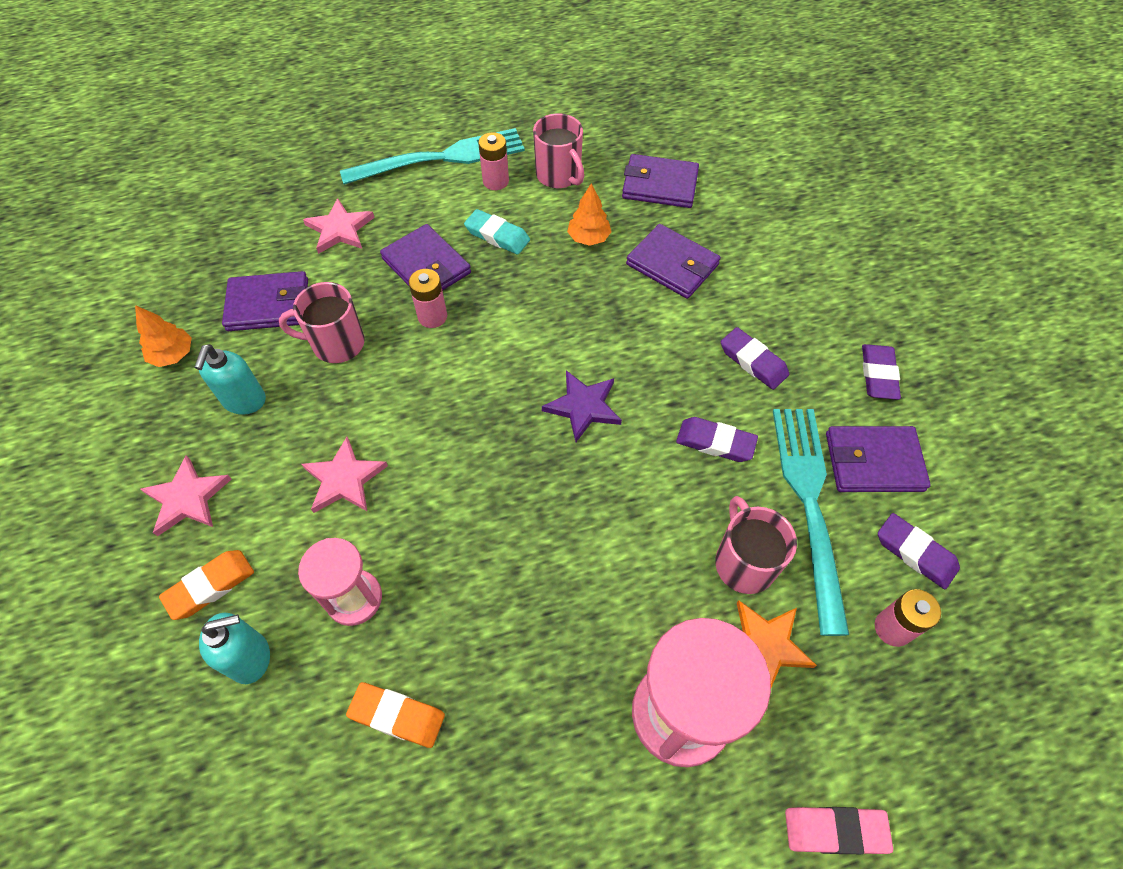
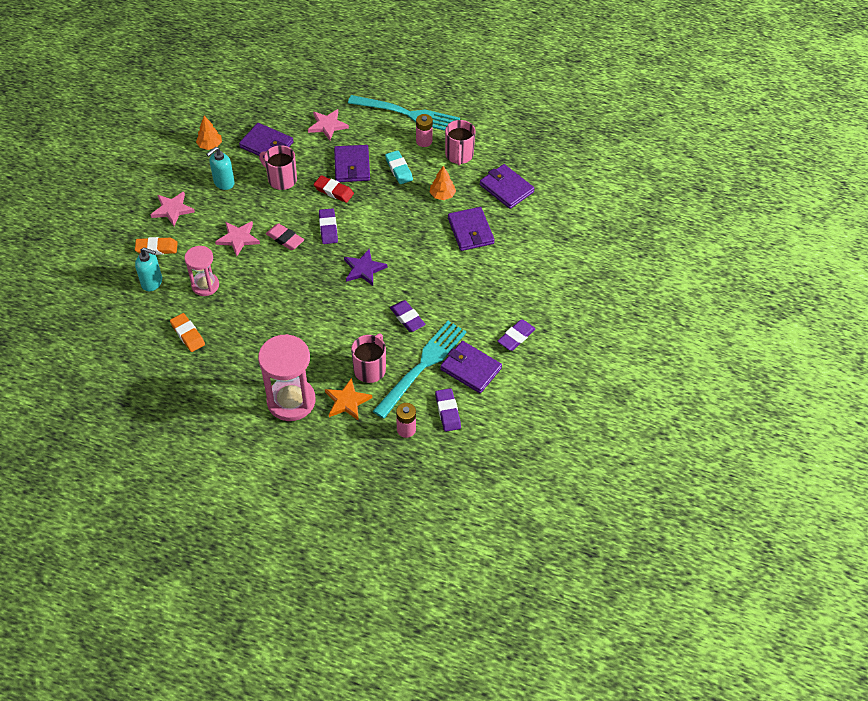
camera: 35 degrees right, 5 degrees down
(432, 316) = (333, 191): pink battery -> red eraser
(753, 361) = (462, 296): purple eraser -> purple eraser (328, 228)
(835, 830) = (310, 471): pink eraser -> pink eraser (285, 239)

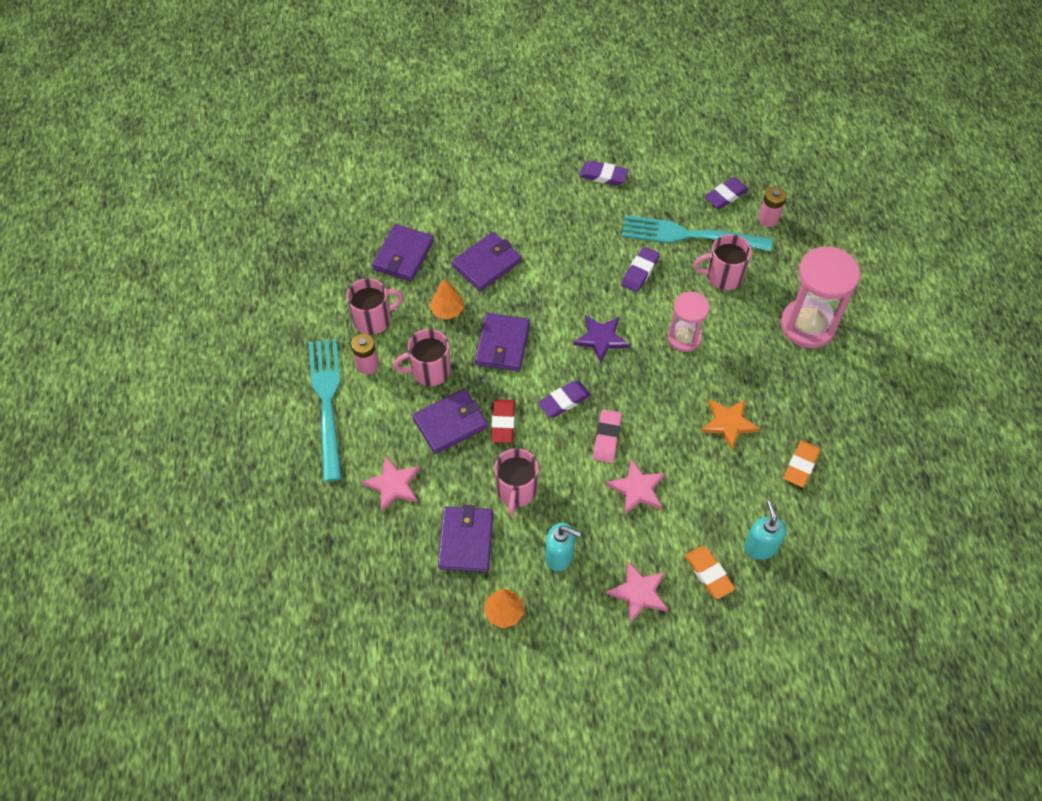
camera: 115 degrees left, 5 degrees up
(205, 285) = (725, 486): pink hourglass -> pink hourglass (684, 338)
(347, 401) = (773, 278): orange star -> orange star (728, 423)
(399, 169) = (429, 371): turquoise eraser -> pink mug
(471, 369) = (665, 196): purple wallet -> purple wallet (502, 344)

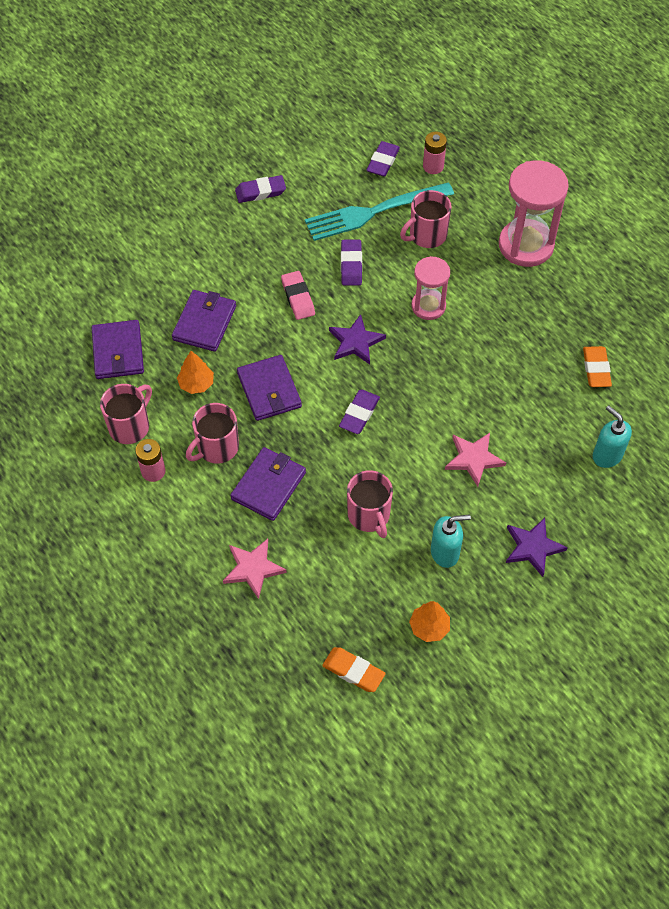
camera: 30 degrees left, 0 degrees up
(327, 402) = (137, 525): turquoise fork -> none
(466, 540) = (353, 583): purple wallet -> none
(503, 423) = (317, 461): red eraser -> none
(607, 438) = (418, 428): pink eraser -> pink eraser (298, 298)
(639, 593) = (533, 547): pink star -> purple star
(708, 574) = (580, 500): orange eraser -> orange eraser (353, 671)
(728, 423) = (514, 363): orange star -> none

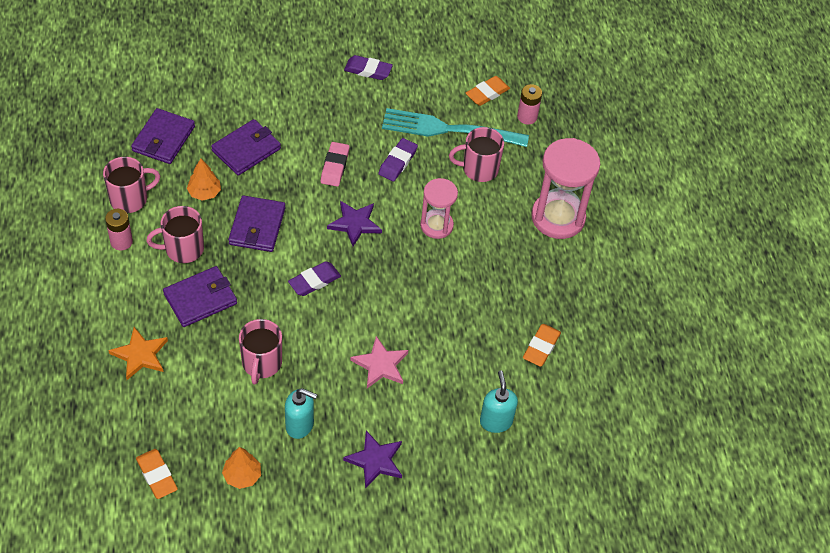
camera: 25 degrees right, 5 degrees down
(253, 568) = (140, 355): pink star -> orange star
(383, 161) = (487, 93): purple eraser -> orange eraser

